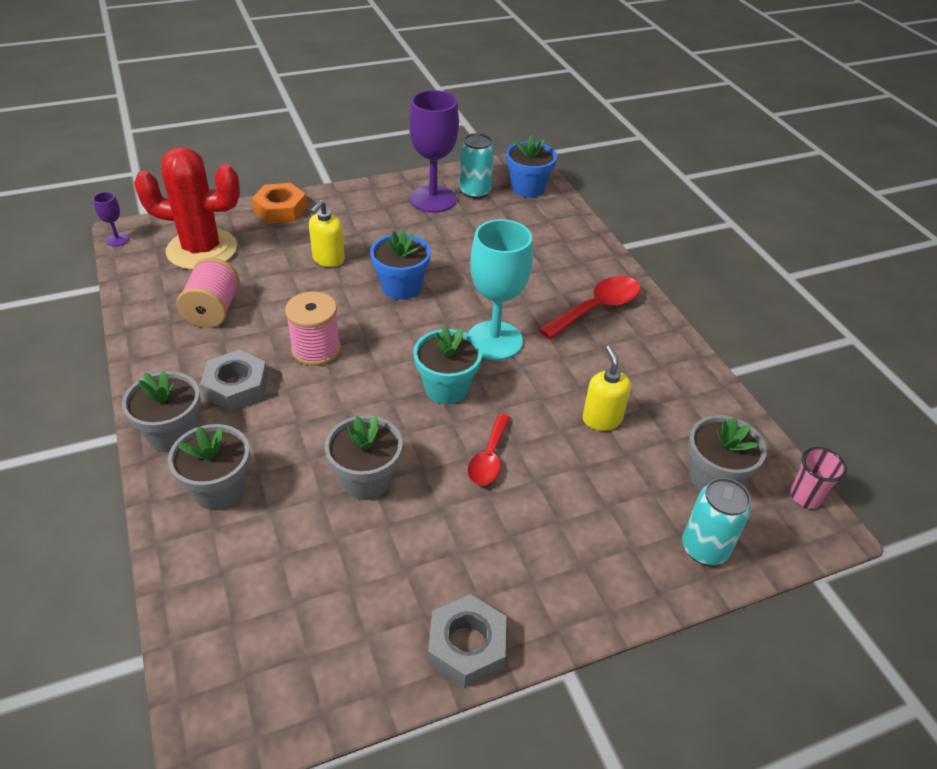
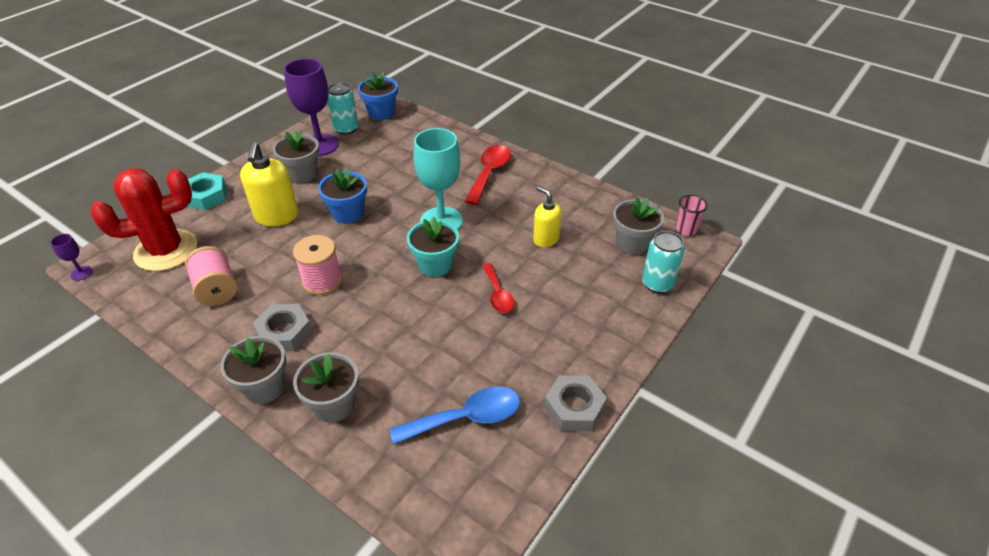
camera: 30 degrees left, 0 degrees up
(280, 209) = (206, 196): orange nut -> turquoise nut
(328, 259) = (277, 216): yellow soap dispenser -> yellow soap dispenser, size x1.56
(336, 584) = (466, 418): none -> blue spoon
(366, 480) = (431, 346): grey flower pot -> grey flower pot (302, 174)

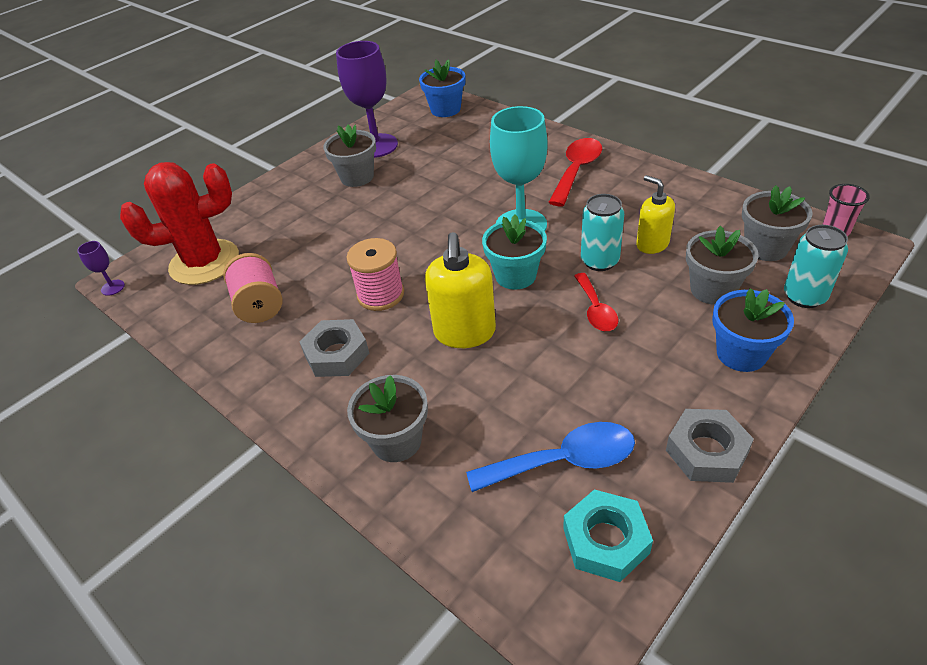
camera: 10 degrees right, 0 degrees up
(206, 196) = (249, 203): turquoise nut -> turquoise nut (605, 540)
(264, 387) = (313, 418): grey flower pot -> grey flower pot (712, 289)
(277, 216) = (328, 224): yellow soap dispenser -> yellow soap dispenser (464, 332)
(346, 129) = (406, 128): turquoise can -> turquoise can (599, 261)
(348, 213) = (409, 219): blue flower pot -> blue flower pot (741, 354)

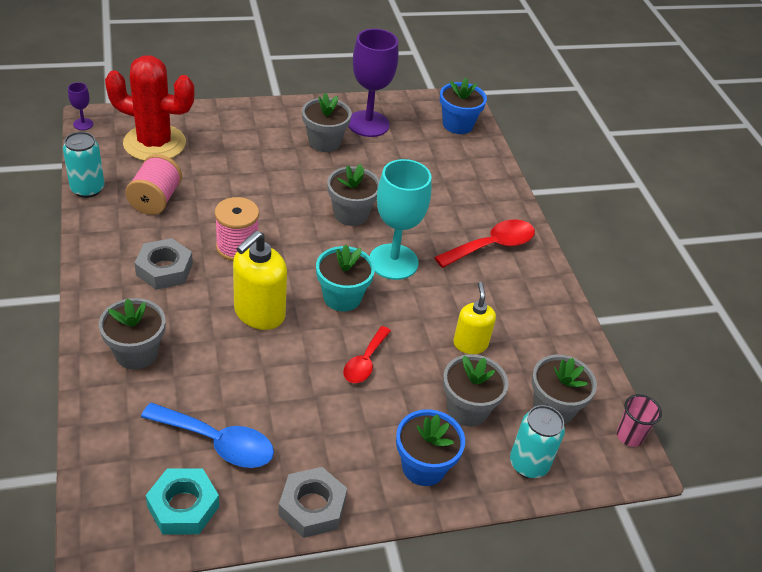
camera: 25 degrees right, 0 degrees up
(444, 213) = (351, 214): none -> grey flower pot
(599, 261) = (414, 329): turquoise can -> turquoise can (87, 189)

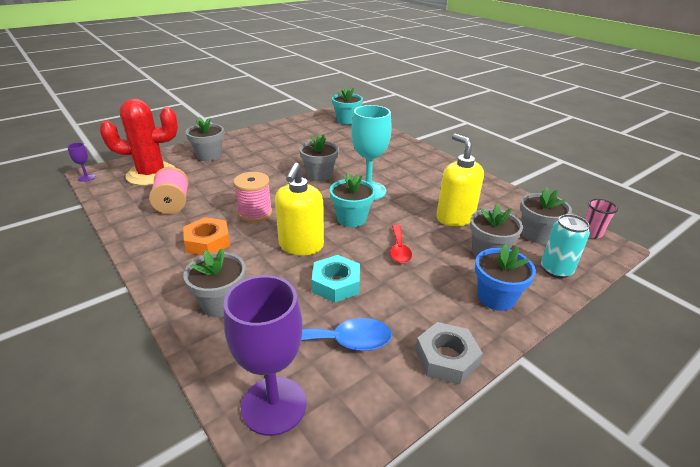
camera: 20 degrees left, 10 degrees down
(87, 189) = (112, 212): turquoise can -> none
(164, 269) = (208, 242): grey nut -> orange nut
(183, 506) = (344, 404): turquoise nut -> turquoise nut (336, 283)
(324, 142) = (272, 146): grey flower pot -> grey flower pot (209, 156)
(368, 124) = (293, 132): purple goblet -> purple goblet (274, 405)
(457, 125) = (347, 120): blue flower pot -> turquoise flower pot
(470, 344) = (454, 217): yellow soap dispenser -> yellow soap dispenser, size x1.56
(492, 246) = (419, 167): red spoon -> none

